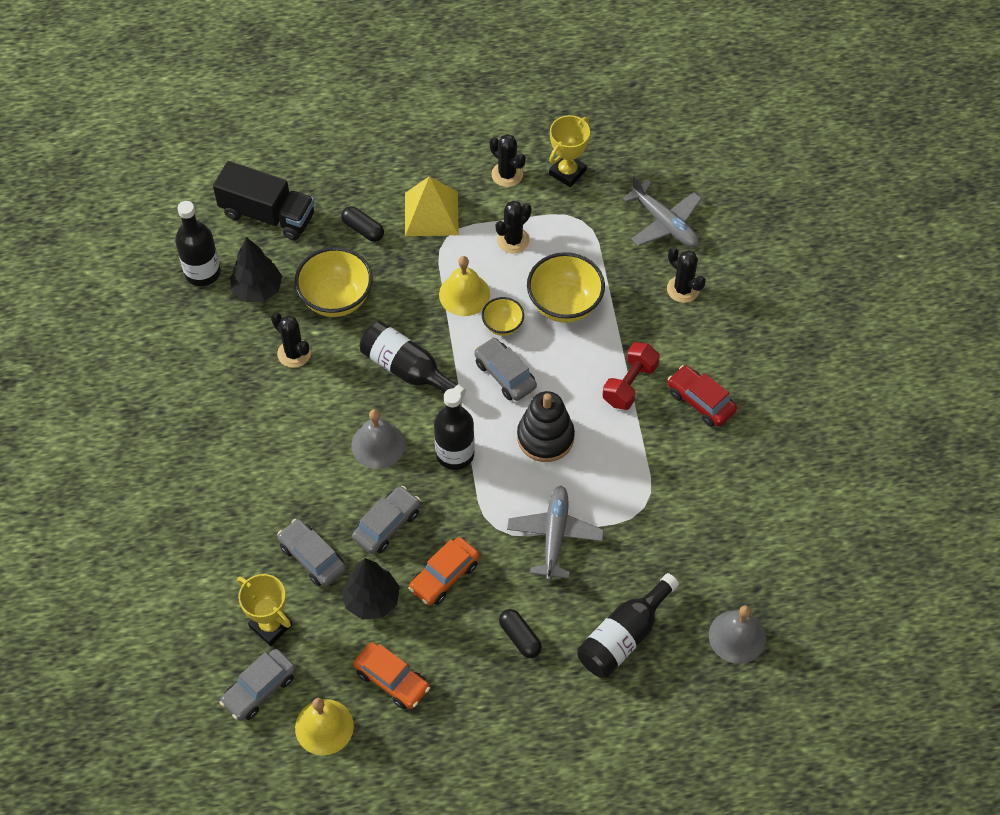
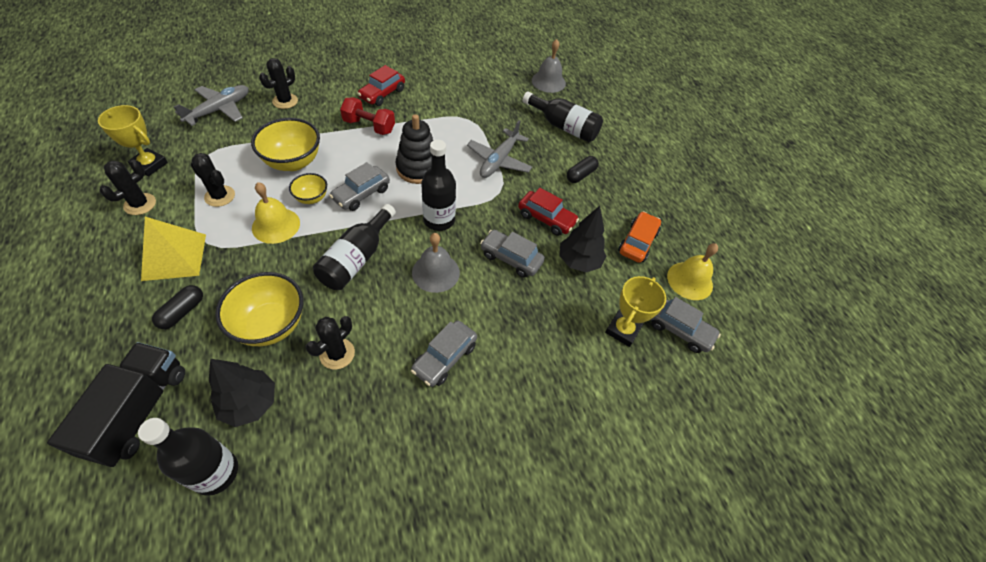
camera: 105 degrees left, 5 degrees down
(312, 557) = (553, 307): grey car -> grey car (445, 358)
(444, 576) = (546, 218): orange car -> red car
(555, 535) = (499, 160): grey plane -> grey plane turned 60 degrees counterclockwise

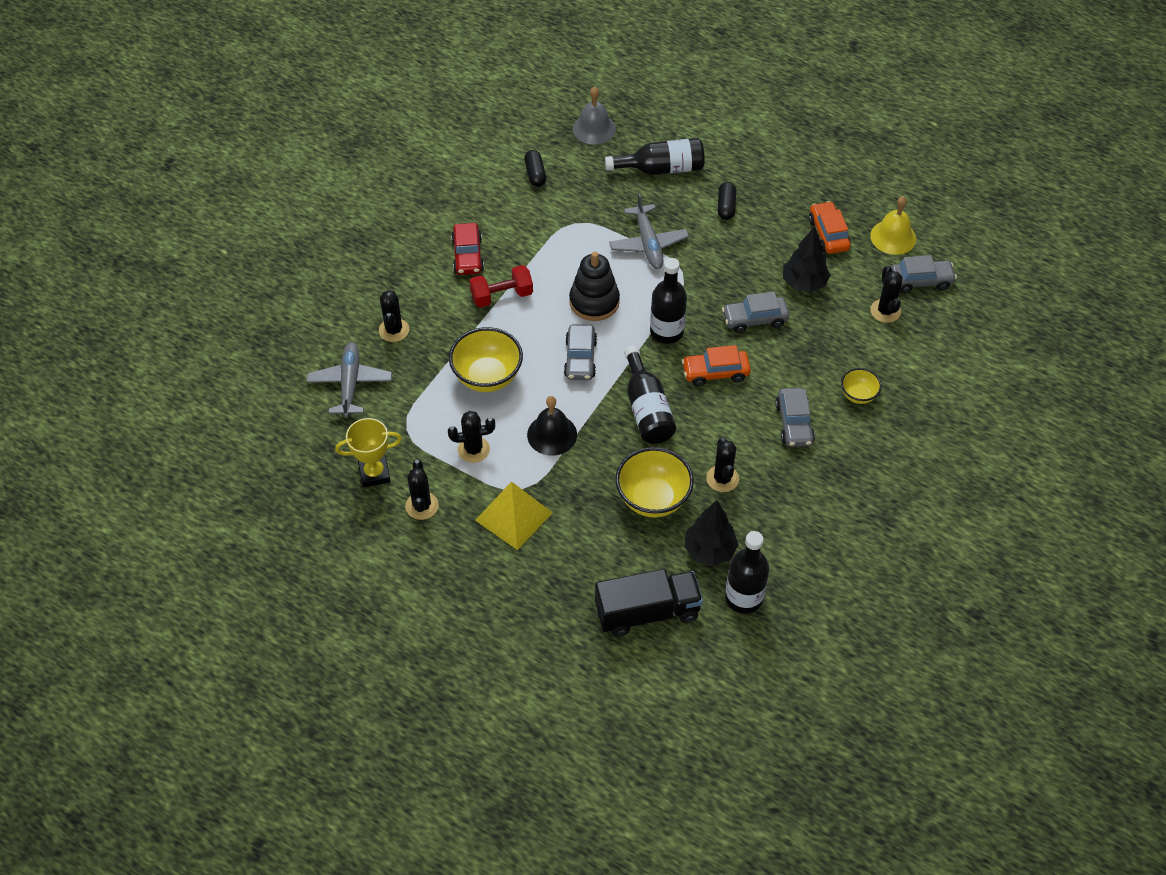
camera: 35 degrees left, 0 degrees up
(139, 411) = (647, 612): black truck -> black truck turned 105 degrees clockwise
(182, 312) = (580, 542): black capsule -> black capsule (535, 174)
(276, 225) = (552, 434): yellow bell -> black bell
(312, 198) = (547, 393): yellow bowl -> yellow bowl (858, 395)
(435, 272) = (715, 373): grey bell -> orange car
(546, 218) = (743, 266): red car -> none
(622, 330) = (885, 311): yellow trophy -> black cactus

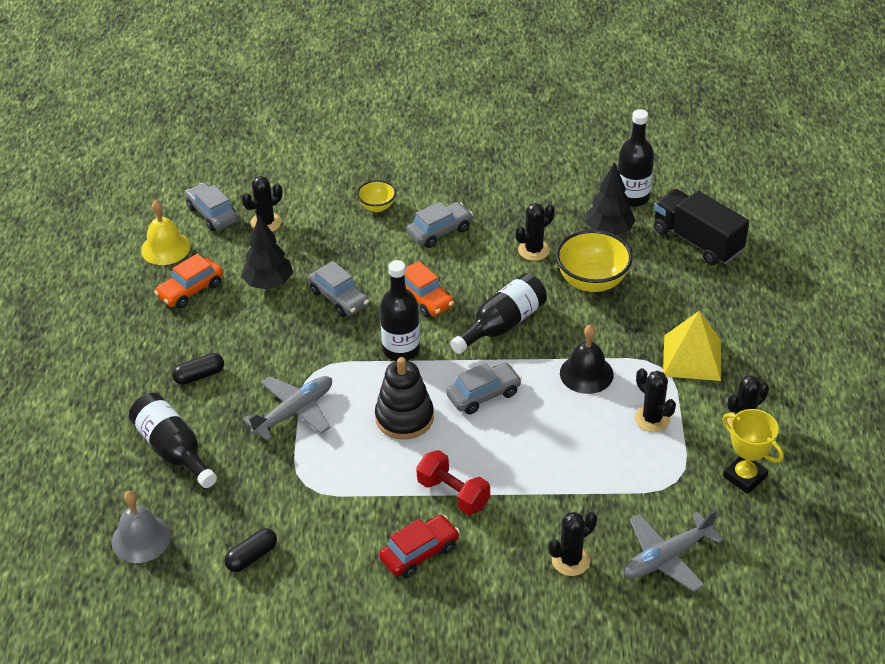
camera: 120 degrees left, 10 degrees down
(487, 377) = (563, 452): yellow bowl -> none

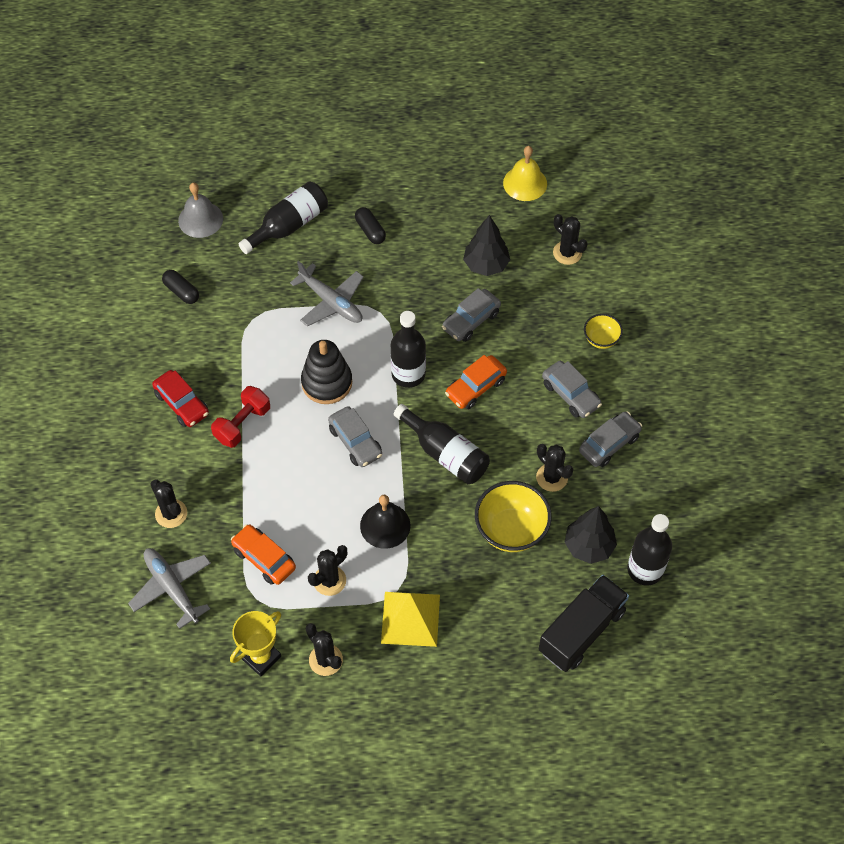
camera: 85 degrees right, 15 degrees up
(190, 290) = (472, 209): orange car -> orange car (264, 559)
(212, 214) = (574, 210): grey car -> grey car (609, 444)

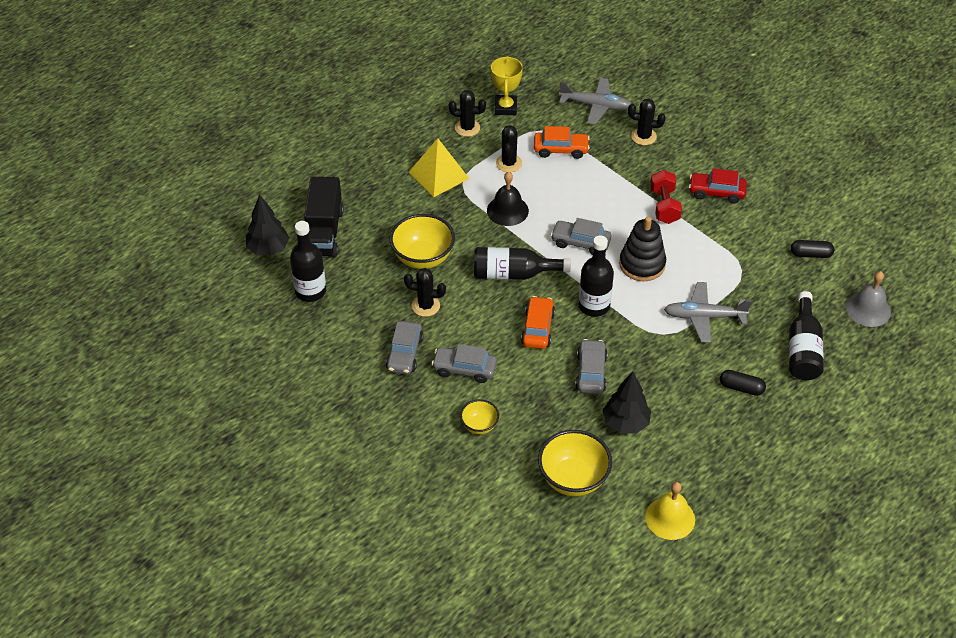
camera: 140 degrees right, 10 degrees down
(567, 253) = (573, 479): black cactus -> yellow bowl
(589, 546) = (361, 281): black tree -> black tree (268, 249)

